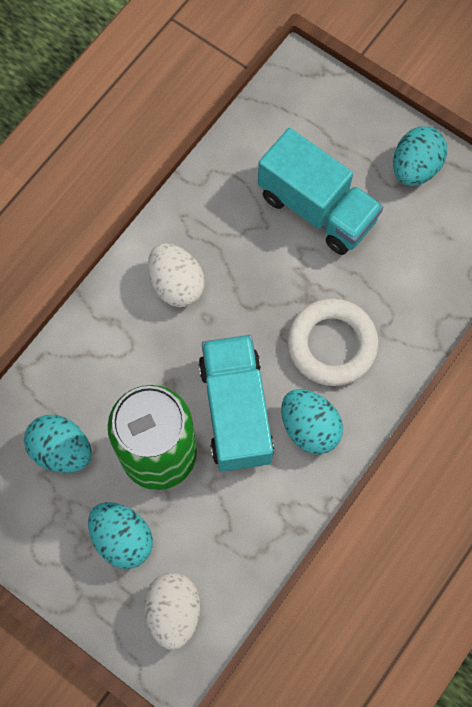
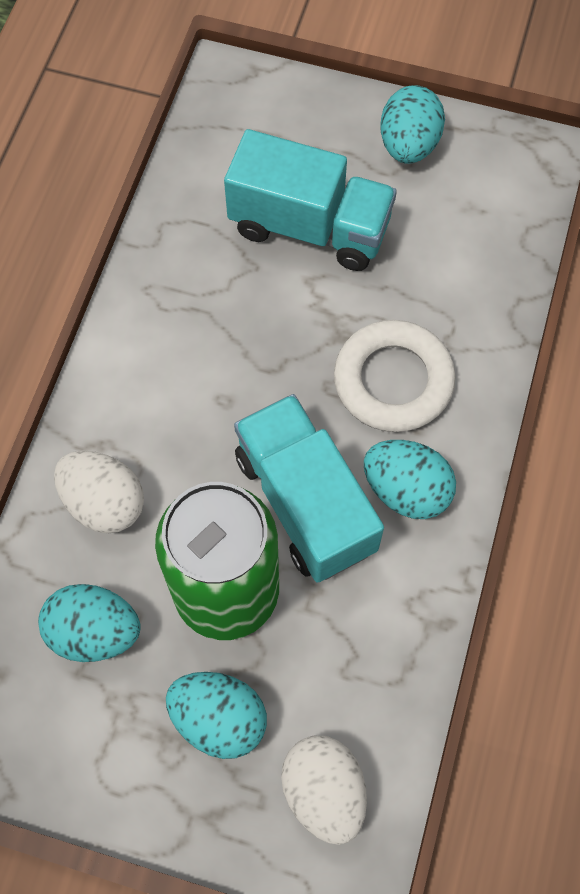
camera: 20 degrees left, 5 degrees down
(176, 284) = (169, 372): white egg -> white egg (104, 503)

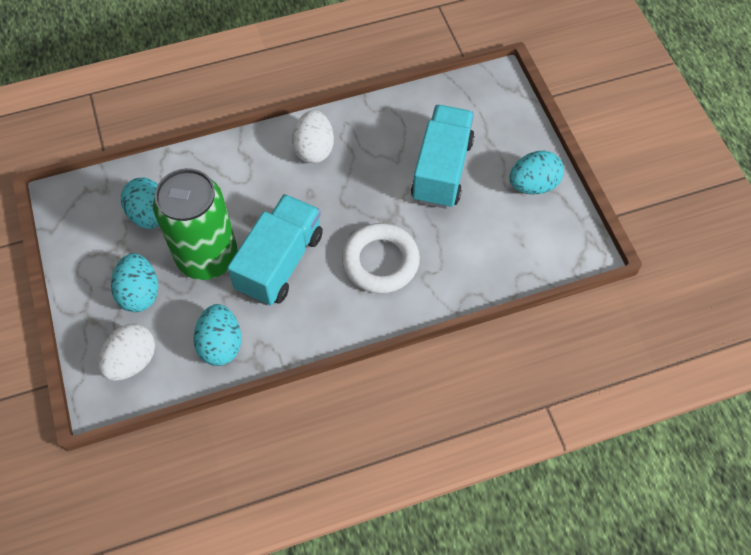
camera: 55 degrees right, 5 degrees down
(104, 503) = (217, 178): white egg -> white egg (314, 149)
(310, 226) = (441, 170): turquoise truck -> turquoise truck turned 150 degrees counterclockwise
(406, 490) = (321, 304): turquoise egg -> turquoise egg (221, 344)

